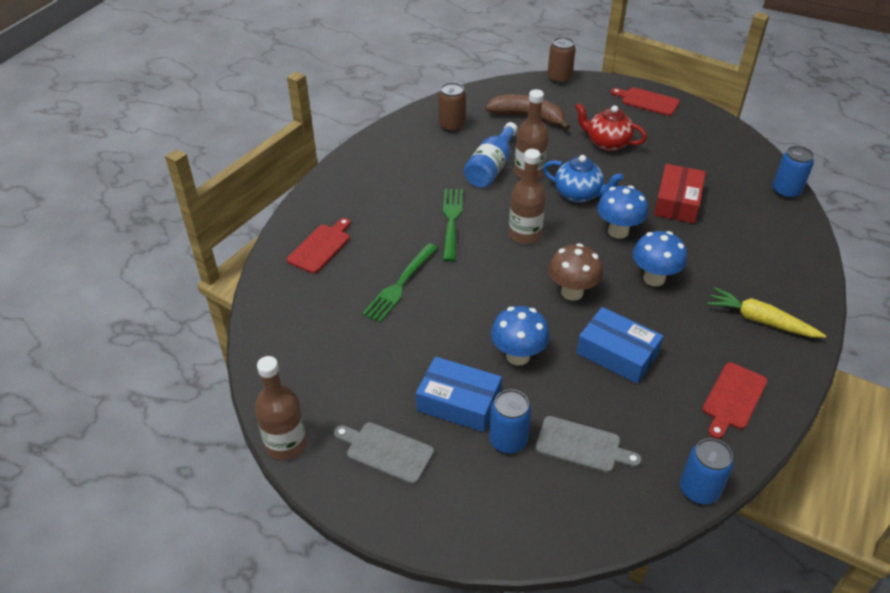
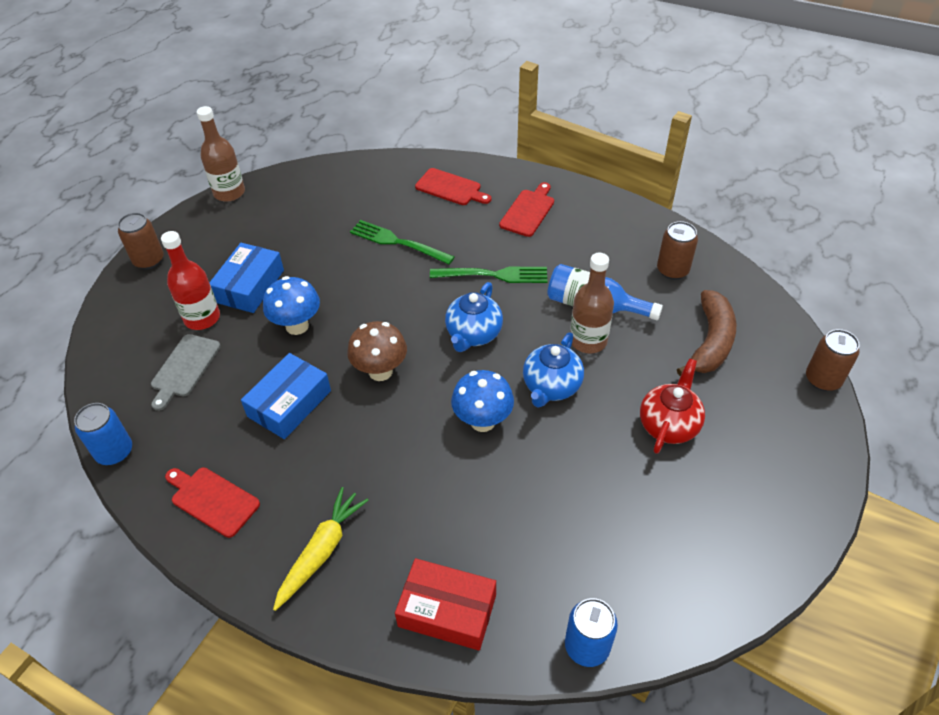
camera: 90 degrees right, 5 degrees up
(386, 451) = (209, 245): grey cutting board -> none
(407, 514) = (149, 260): none -> brown can
(508, 440) = (202, 318): blue can -> red bottle
(525, 235) = (473, 334): brown bottle -> blue teapot
(647, 101) = (794, 486): red cutting board -> red cutting board (528, 211)
(654, 278) = (399, 449): blue mushroom -> none
(677, 202) = (546, 493): red box -> red box (447, 610)

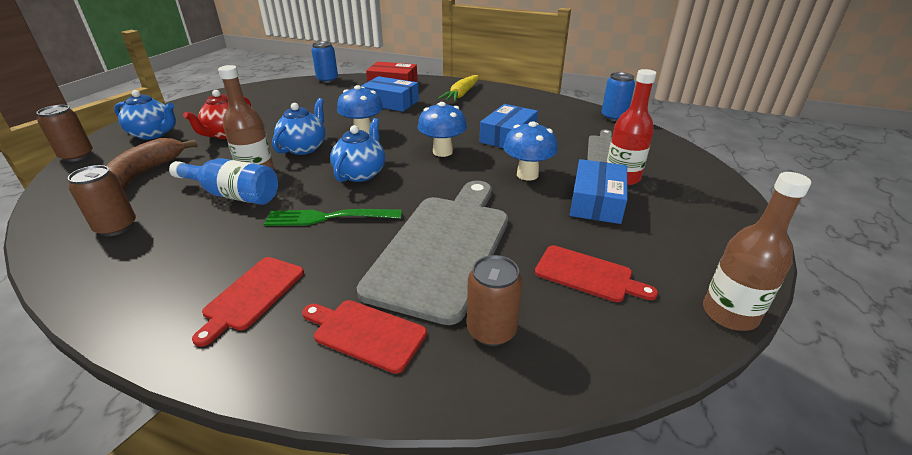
camera: 175 degrees right, 15 degrees down
(149, 260) = (735, 221): brown can -> brown can (491, 330)
(212, 500) = (534, 105): red cutting board -> red cutting board (587, 274)
(380, 371) = (442, 152): brown mushroom -> blue mushroom
(398, 242) = (443, 248): green fork -> grey cutting board
(448, 521) = (391, 102): none -> blue box
(772, 429) = (153, 134): none -> blue teapot

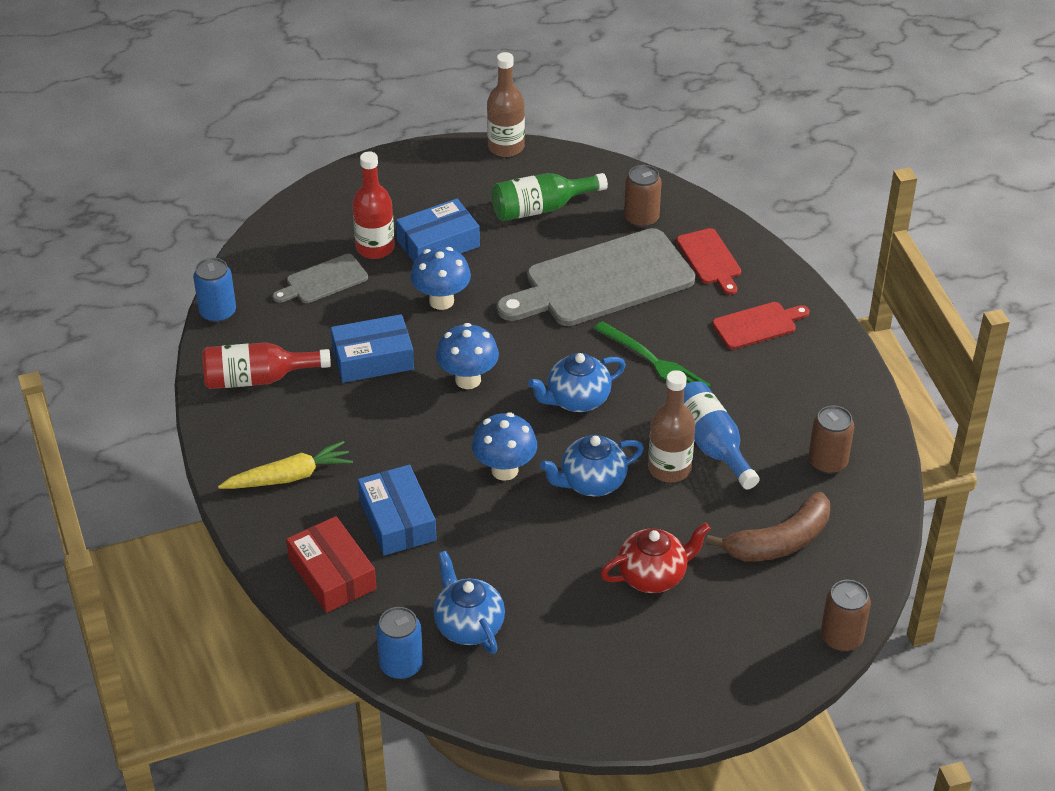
camera: 135 degrees left, 10 degrees up
(153, 134) = (739, 639): blue teapot -> blue teapot (468, 625)
(541, 109) = (258, 378): none -> red bottle
(587, 274) = (541, 208): red cutting board -> green bottle

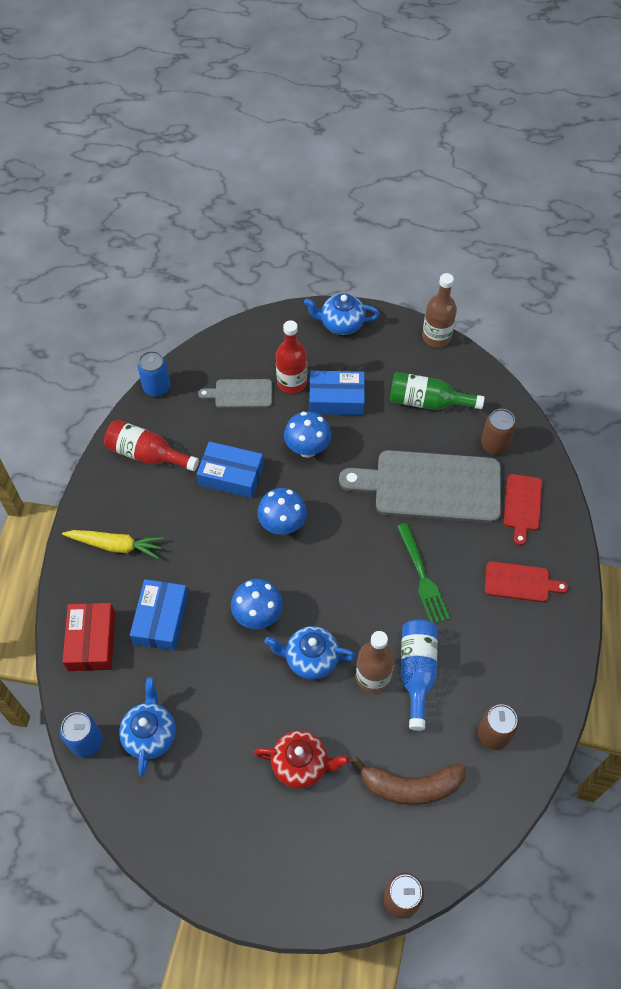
camera: 30 degrees right, 15 degrees up
(577, 400) = (346, 581): blue teapot -> blue teapot (341, 324)

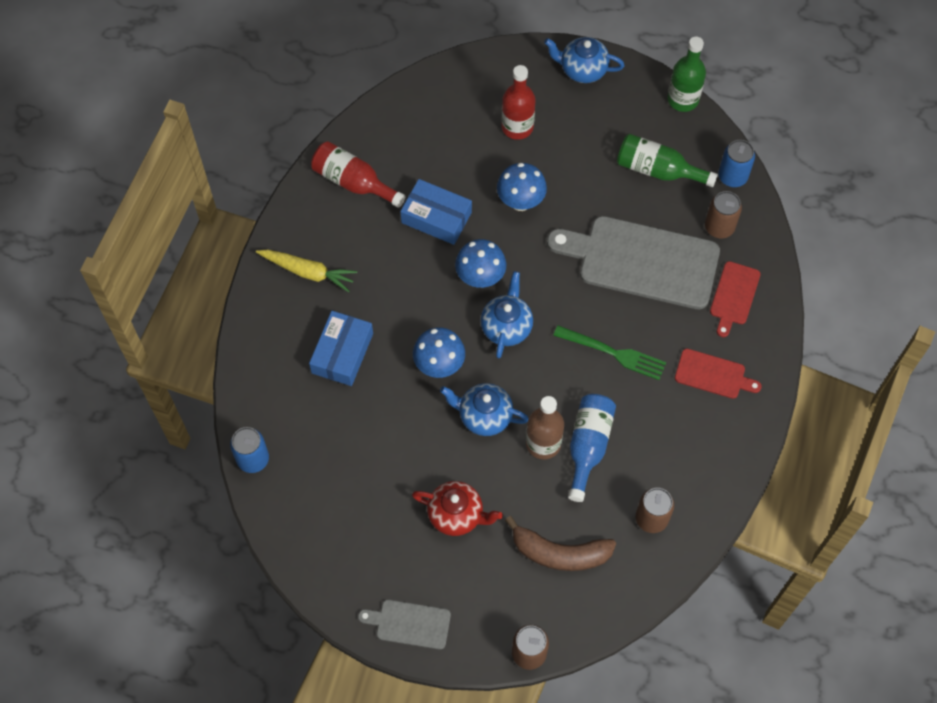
camera: 10 degrees right, 5 degrees up
(92, 641) = (271, 363): red box -> none
(150, 734) = (315, 462): blue teapot -> blue teapot (506, 327)
(157, 387) = (374, 111): blue can -> blue can (732, 176)
(240, 394) = (461, 131): grey cutting board -> grey cutting board (409, 624)
(336, 399) = (561, 152): blue box -> none
(422, 577) = (613, 353): green fork -> green fork turned 60 degrees counterclockwise
(436, 337) = (683, 99): brown bottle -> green bottle

